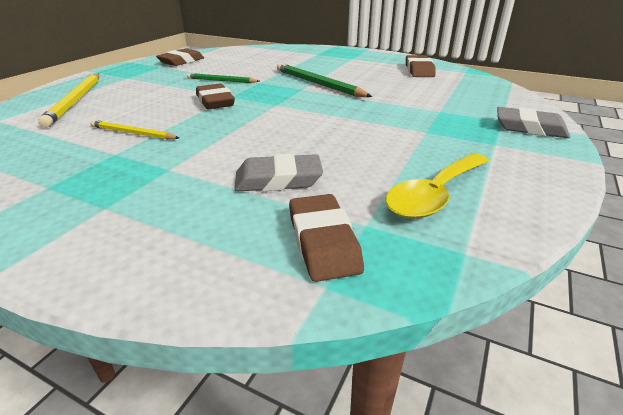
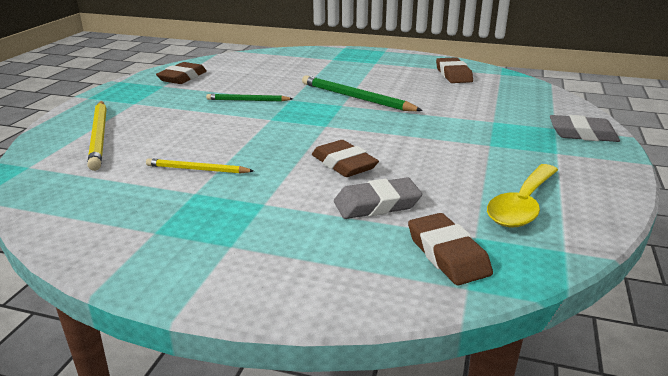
camera: 10 degrees left, 5 degrees down
(215, 101) = (258, 126): brown eraser -> brown eraser (344, 164)

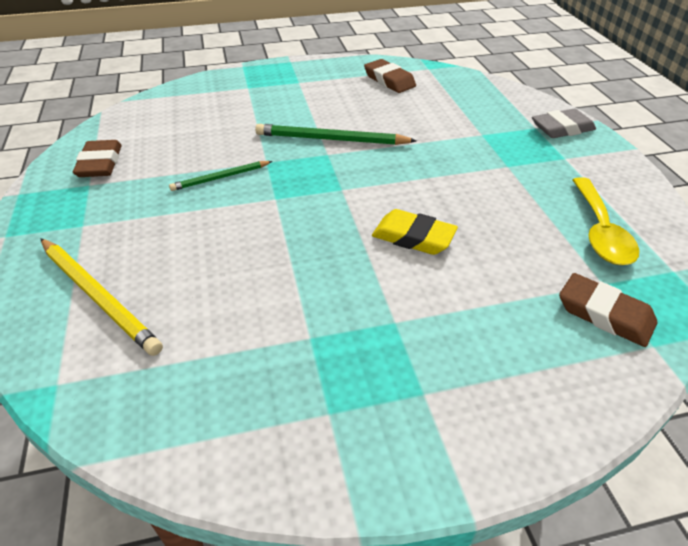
camera: 30 degrees left, 15 degrees up
(197, 169) = (276, 303): yellow pencil -> none
(344, 164) = (413, 237): brown eraser -> yellow eraser
(377, 204) = (494, 279): grey eraser -> none

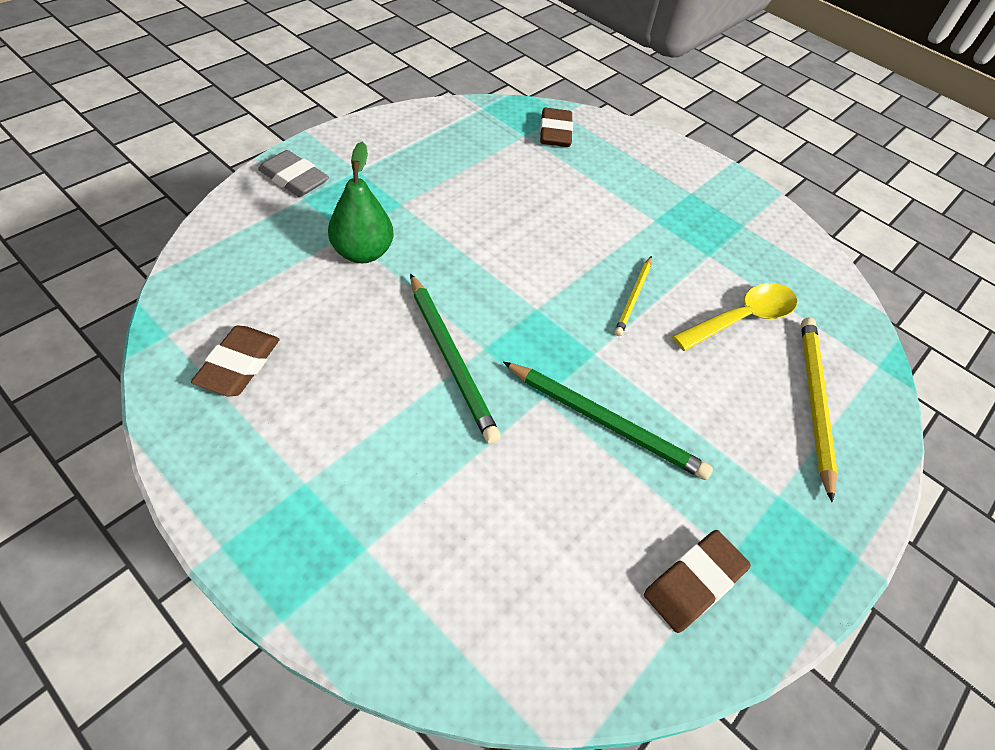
camera: 130 degrees left, 10 degrees up
(220, 178) = (606, 422): green pencil -> green pencil, size x1.67
(306, 246) = (633, 298): none -> yellow pencil
(413, 237) = (561, 236): yellow eraser -> none
(457, 135) = (363, 252): none -> green pear
(600, 232) = (464, 140): yellow spoon -> yellow spoon (742, 318)

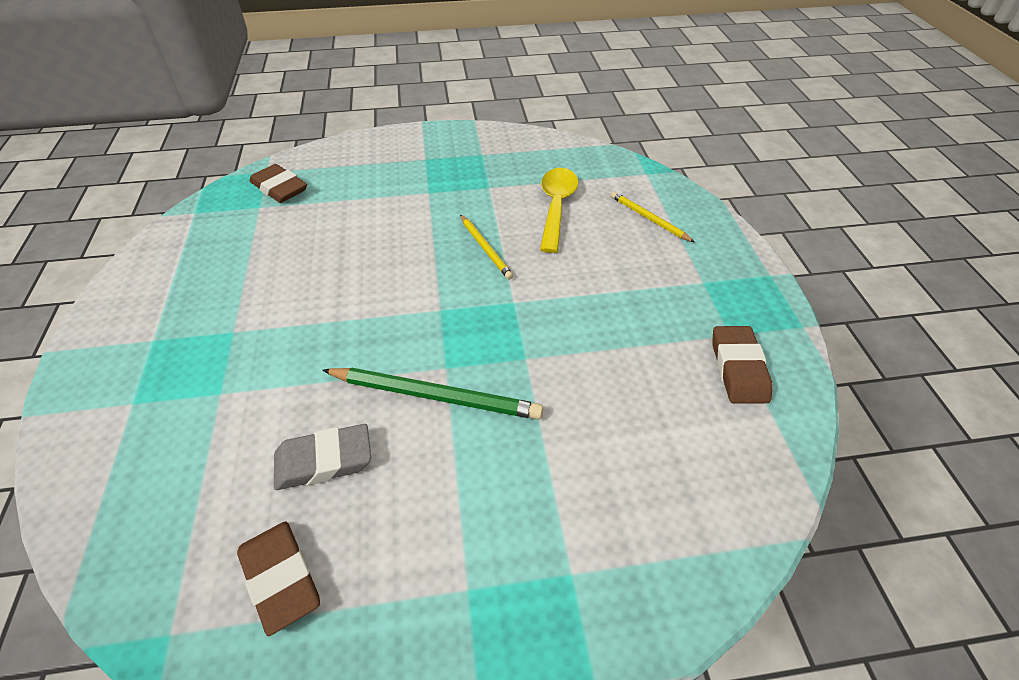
camera: 45 degrees left, 5 degrees down
(294, 179) = (98, 397): grey eraser -> grey eraser (324, 461)
(363, 252) = (255, 393): green pear -> none
(606, 422) = (578, 334): green pencil -> none
(814, 402) = (648, 218): yellow pencil -> yellow pencil, size x0.60

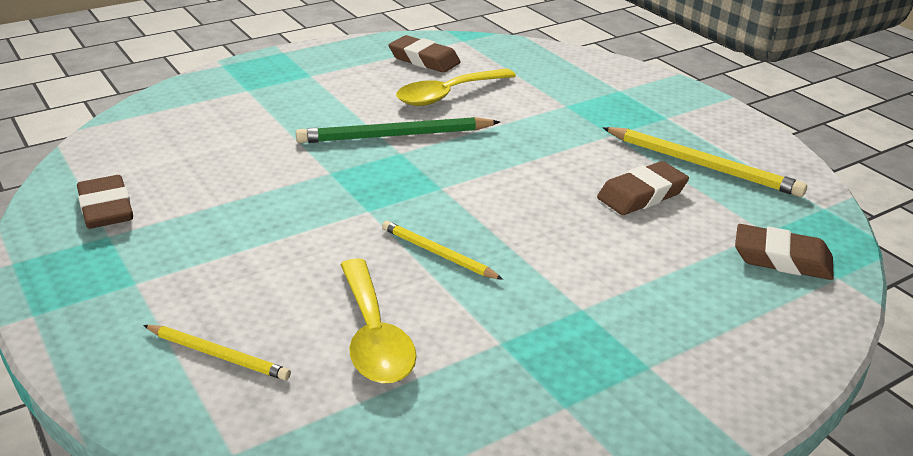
camera: 155 degrees right, 15 degrees down
(213, 271) = (702, 165): none -> yellow pencil
(297, 257) = (641, 195): none -> brown eraser
(324, 461) = (448, 95): grey eraser -> yellow spoon

